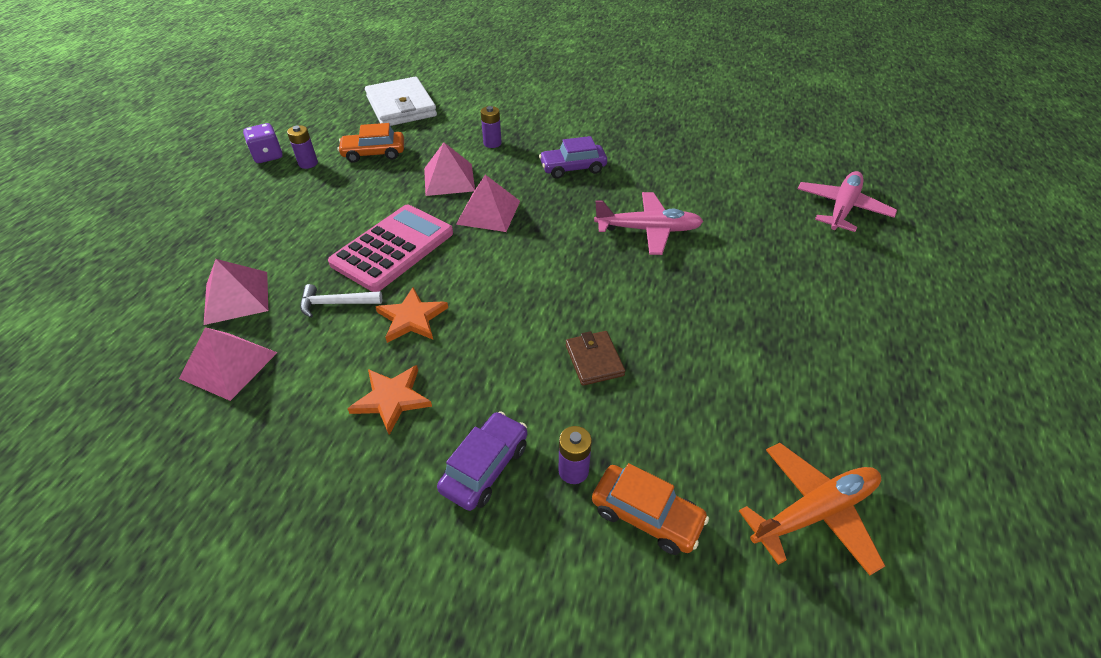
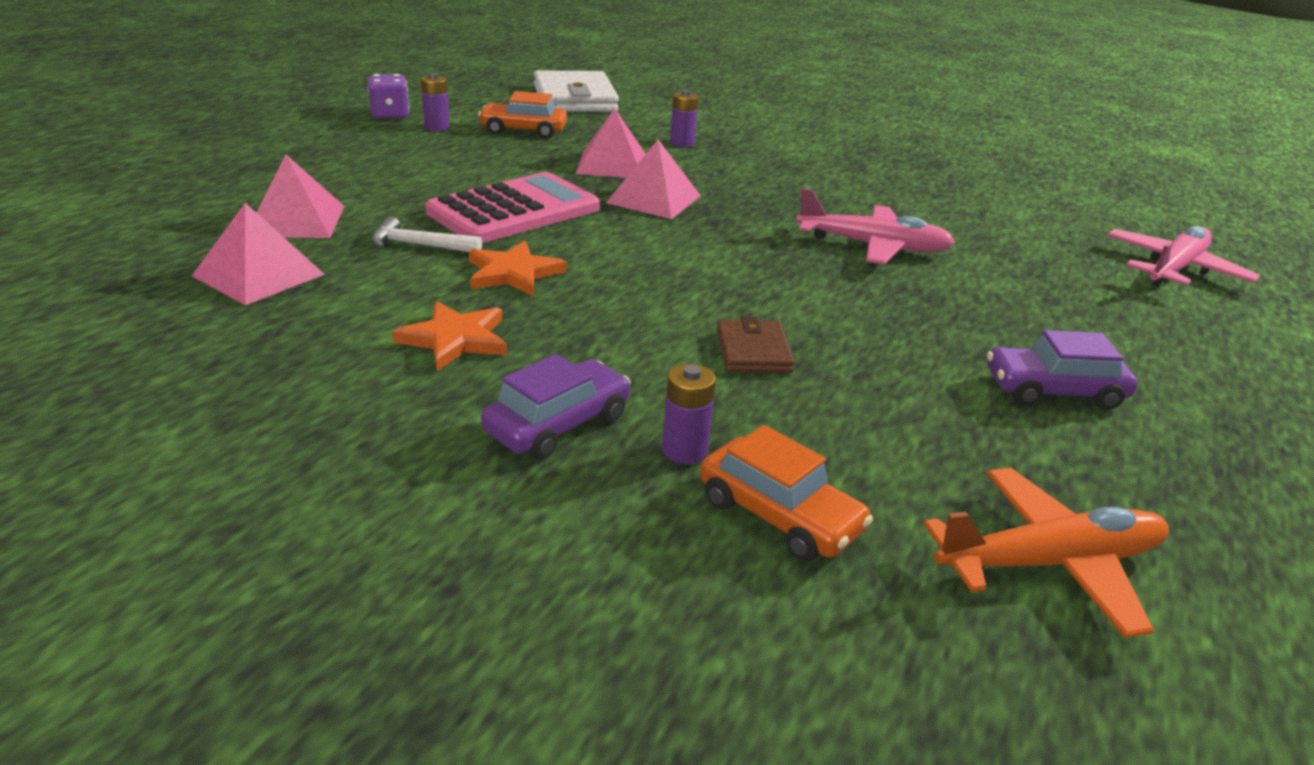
camera: 10 degrees right, 15 degrees down
(573, 168) = (784, 178): purple car -> purple car (1053, 391)

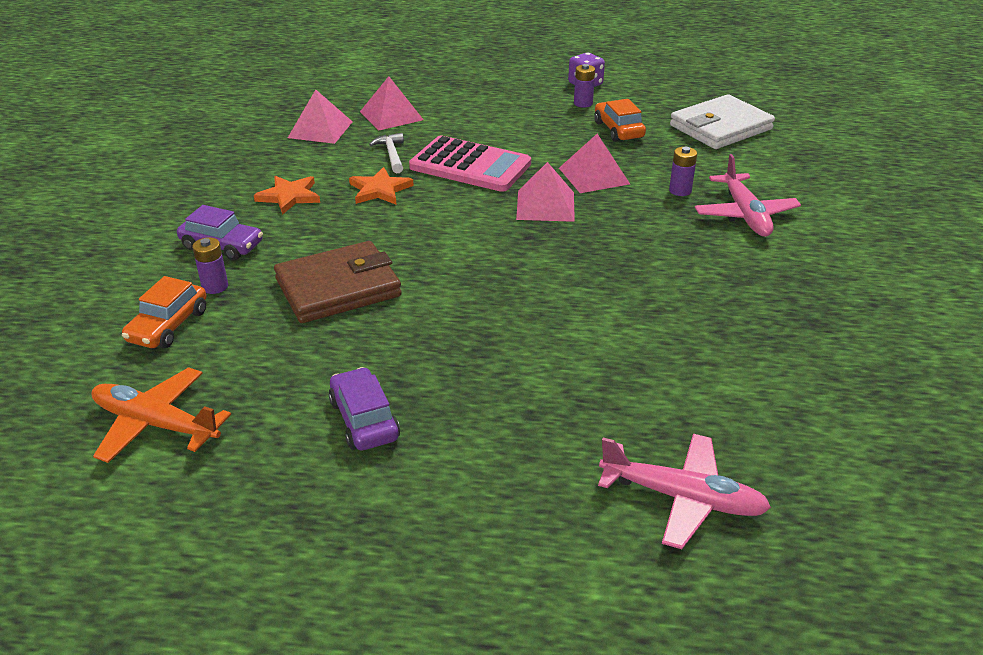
camera: 70 degrees right, 5 degrees up
(753, 351) = (338, 288): brown wallet -> brown wallet, size x1.93
(873, 246) = (554, 311): pink plane -> pink plane (745, 214)
(1049, 563) = (156, 424): orange plane -> orange plane turned 150 degrees clockwise

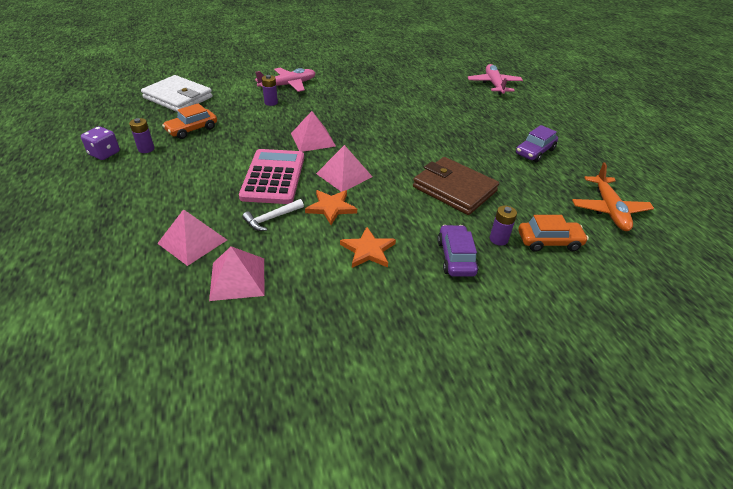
camera: 115 degrees left, 5 degrees up
(594, 176) = (265, 129): pink pyramid -> pink pyramid (344, 175)

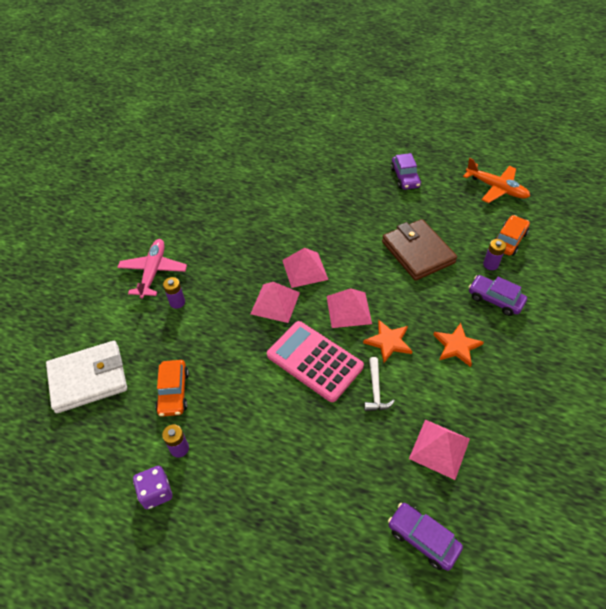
camera: 50 degrees left, 10 degrees up
(132, 300) = (423, 538): none -> purple car
(192, 241) = (370, 463): pink pyramid -> pink pyramid (305, 269)
(454, 189) = (418, 252): brown wallet -> brown wallet turned 75 degrees clockwise
(494, 85) = (290, 135): pink plane -> none

